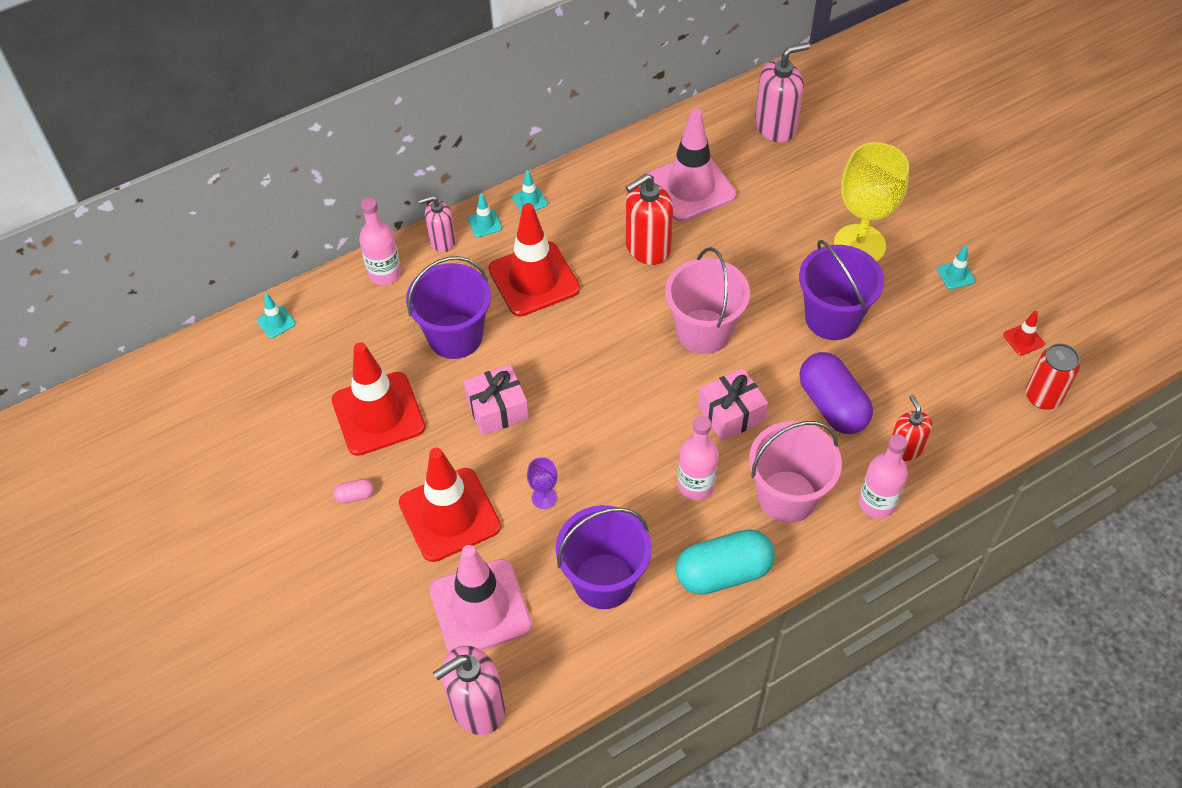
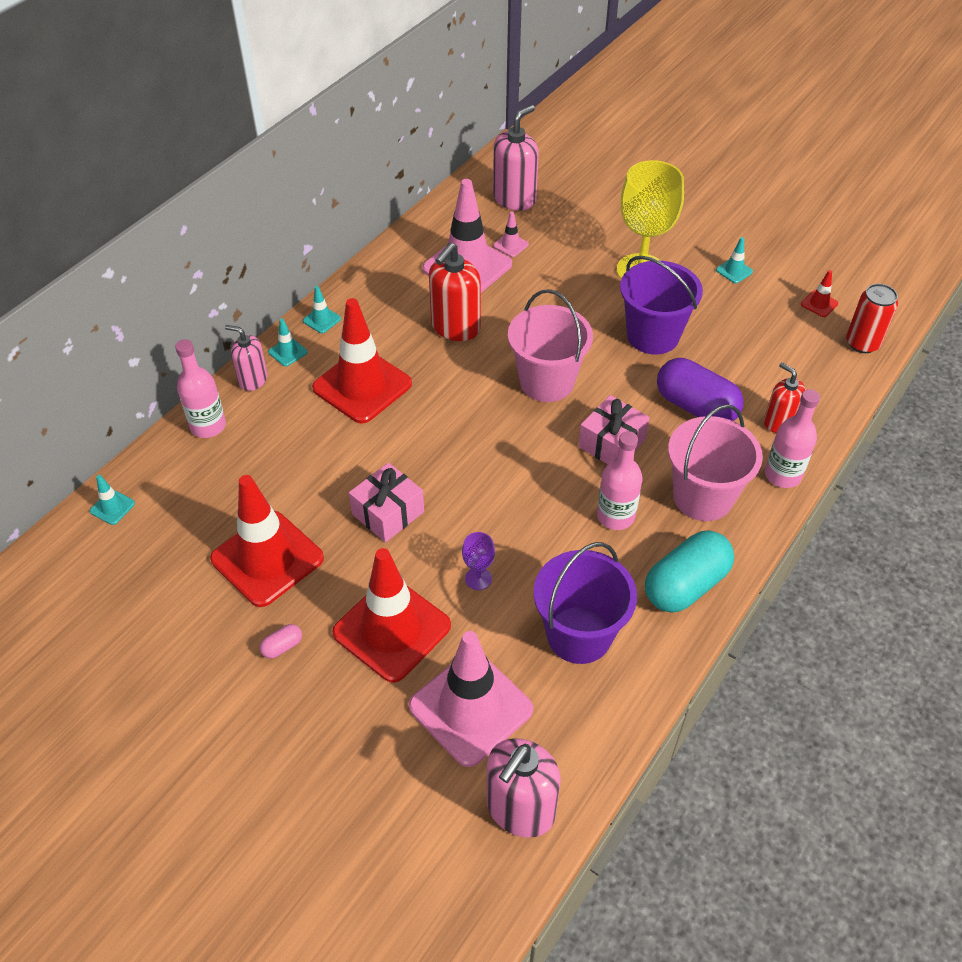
camera: 25 degrees left, 5 degrees down
(442, 241) = (253, 380): pink soap dispenser -> pink soap dispenser turned 60 degrees clockwise
(455, 336) = (310, 461): purple bucket -> none
(745, 177) = (510, 245): none -> pink traffic cone

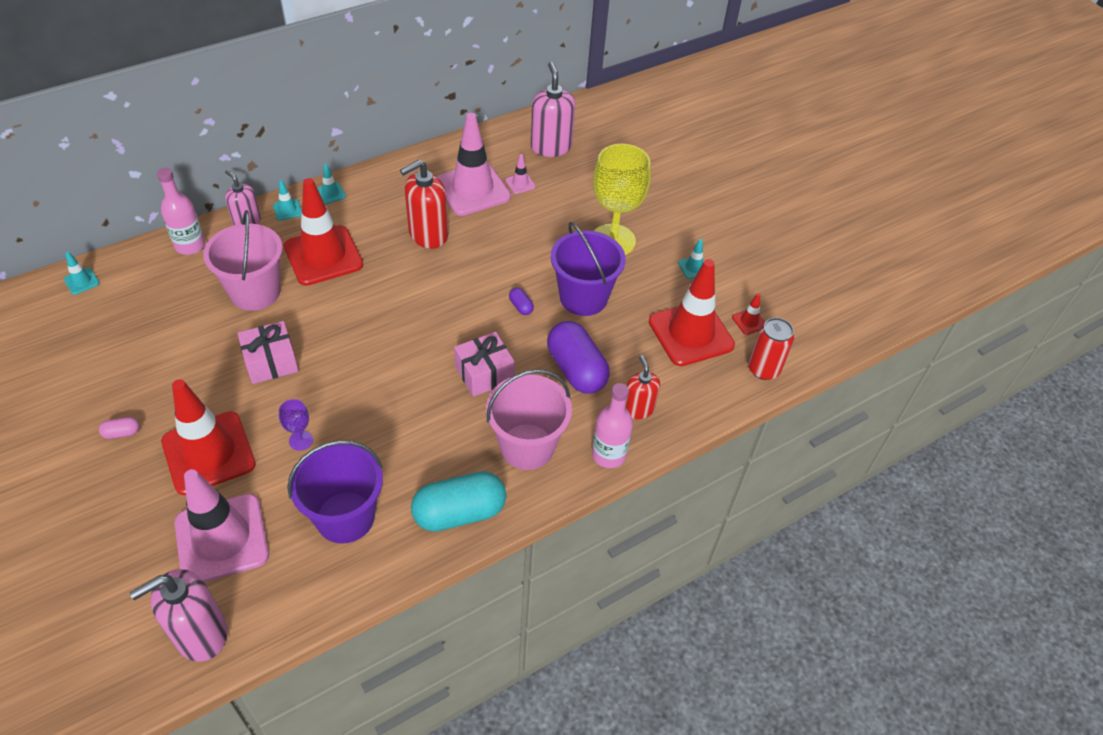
camera: 20 degrees right, 0 degrees up
(267, 558) = (159, 362): red traffic cone -> red traffic cone (691, 333)
(514, 199) = (551, 147): pink soap dispenser -> pink soap dispenser turned 75 degrees counterclockwise
(547, 382) = (468, 304): pink bucket -> pink bucket (255, 292)
(599, 366) = (521, 306): none -> purple capsule
(615, 516) = (444, 434): pink bottle -> none

